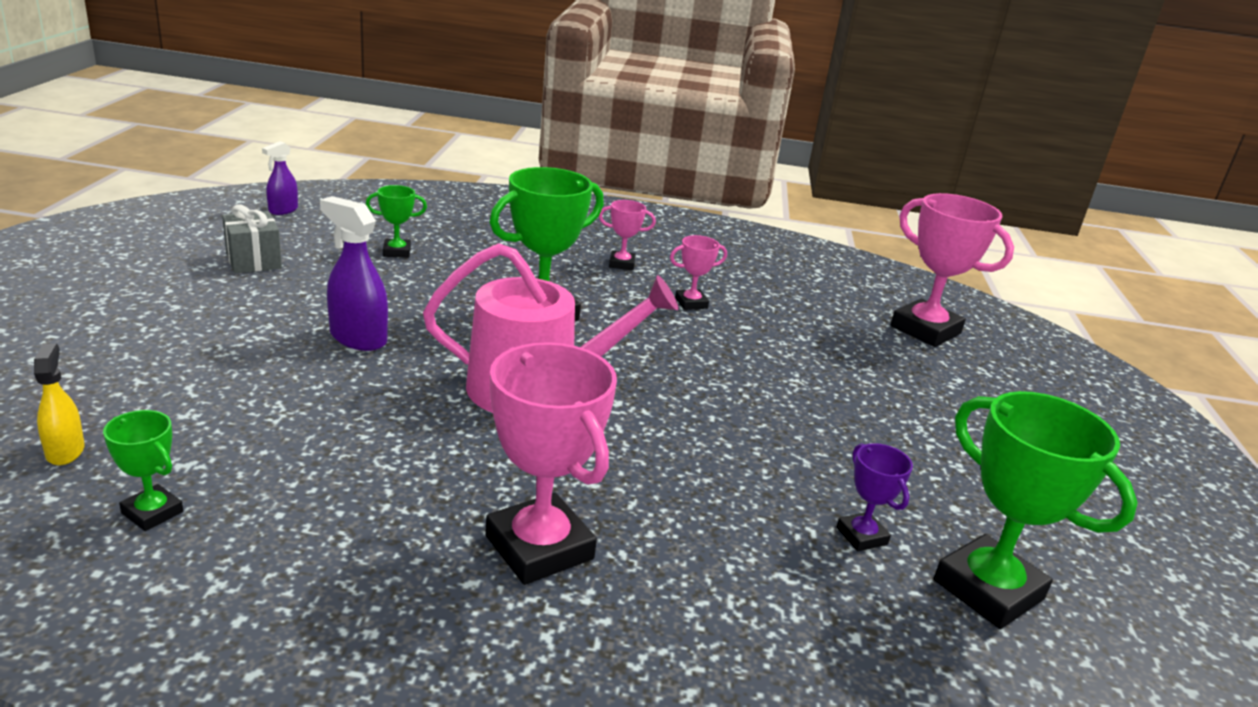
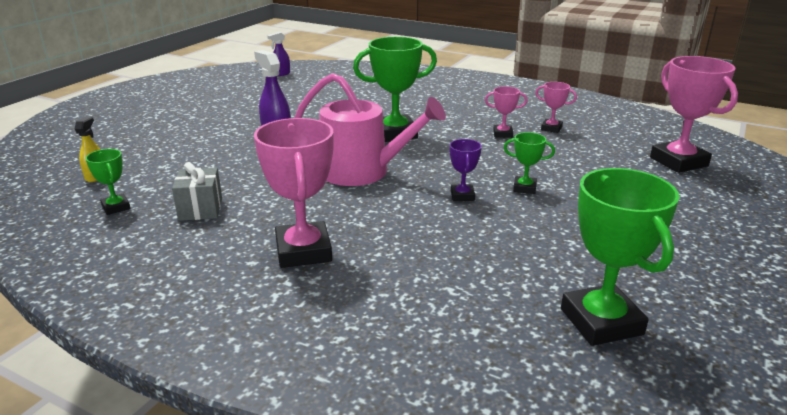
camera: 25 degrees right, 0 degrees up
(253, 261) = (247, 98): grey gift -> grey gift (200, 209)
(397, 252) = (330, 97): green trophy -> green trophy (524, 188)
(621, 264) = (470, 110): pink trophy -> pink trophy (551, 128)
(861, 536) = (525, 276): purple trophy -> purple trophy (462, 196)

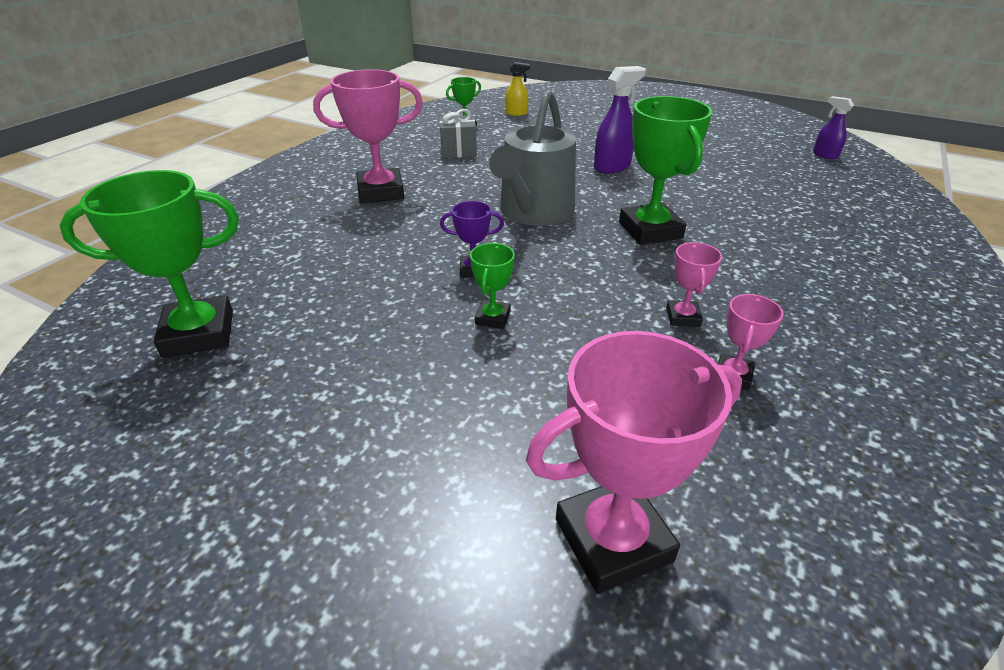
camera: 90 degrees right, 10 degrees up
(363, 172) = (533, 212): pink watering can -> grey watering can

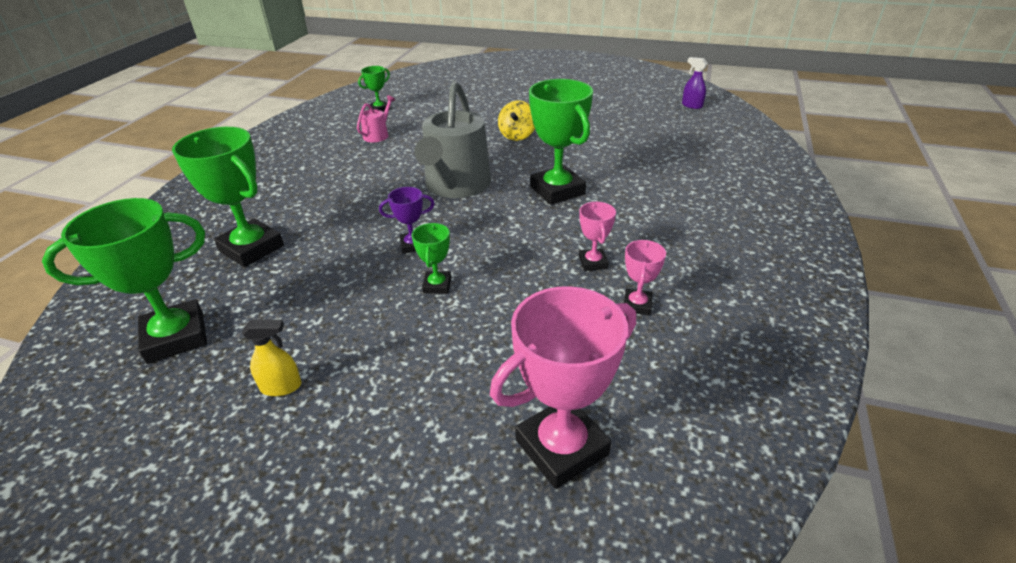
camera: 10 degrees left, 0 degrees up
(300, 251) = (251, 248): none -> green trophy
(381, 192) = (314, 183): pink trophy -> none
(458, 151) = (378, 135): grey gift -> pink watering can
(516, 113) = (424, 92): yellow spray bottle -> yellow spray bottle (281, 387)
(612, 167) = (517, 135): purple spray bottle -> yellow spinning top

